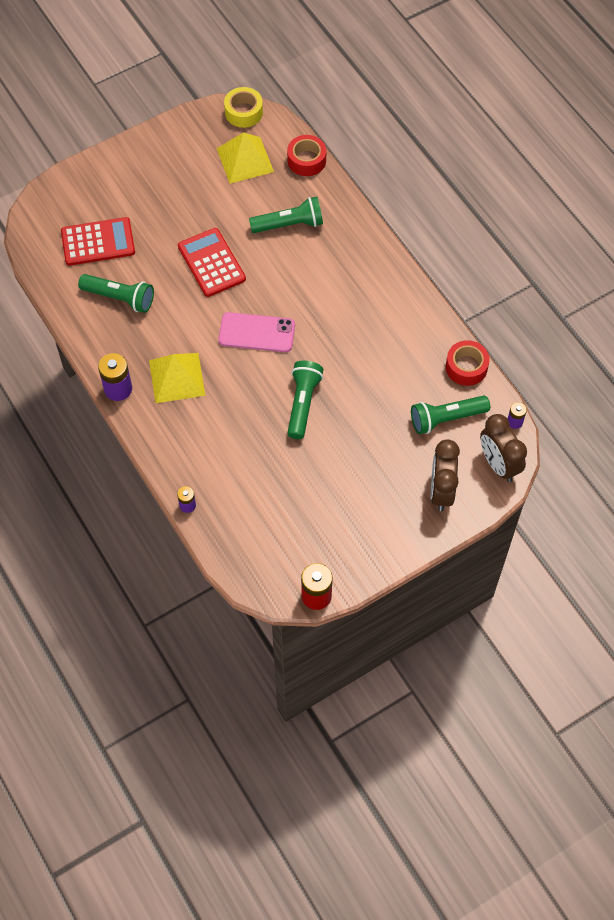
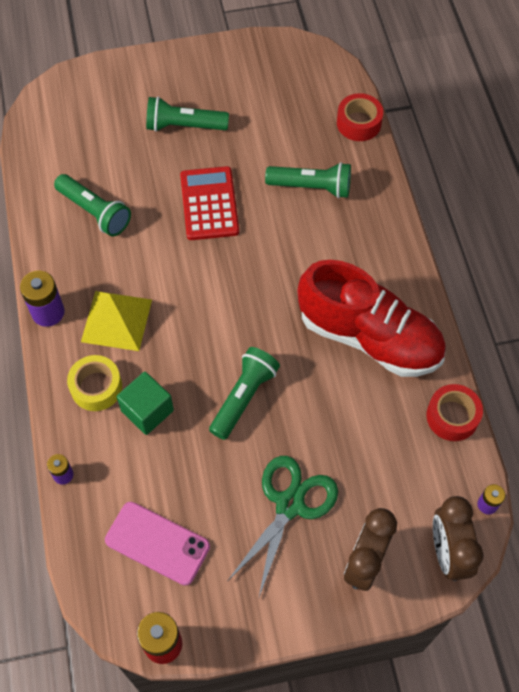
camera: 20 degrees right, 0 degrees up
(98, 242) = (99, 145): red calculator -> none
(232, 437) = (147, 411): none -> green cube
(243, 112) = (311, 53): yellow tape -> yellow tape (96, 387)
(245, 160) = (292, 103): yellow pyramid -> none
(257, 333) = (226, 297): pink phone -> pink phone (157, 543)
(370, 469) = (290, 504): none -> green scissors
(381, 328) = (369, 337): none -> red shoe
(446, 418) = (405, 472): green flashlight -> green flashlight (184, 126)

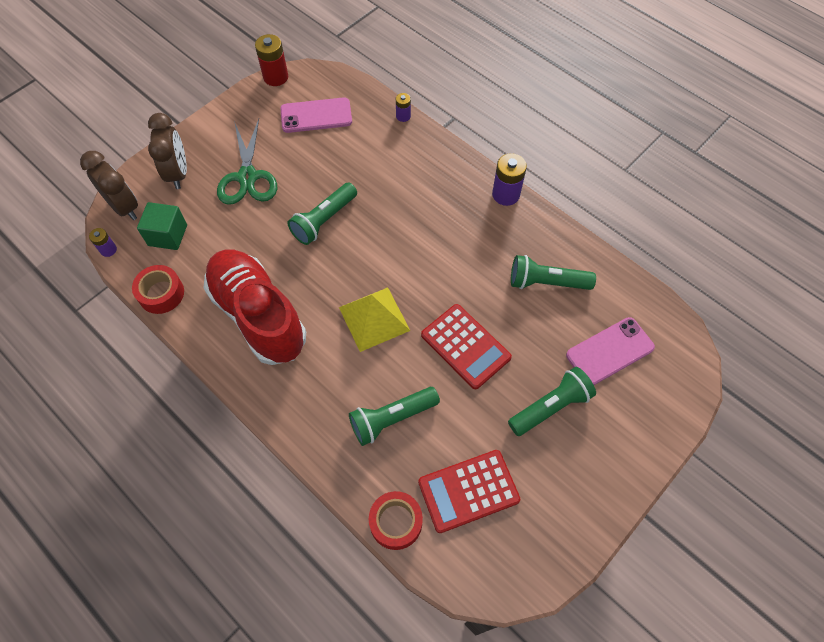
camera: 145 degrees right, 0 degrees up
(96, 387) = (428, 170): yellow tape -> none
(101, 134) = (610, 351): none -> pink phone
(116, 320) = (454, 217): yellow pyramid -> yellow pyramid (374, 318)
(147, 411) = (382, 176): green cube -> green cube (168, 235)
(244, 397) = (324, 220): green flashlight -> green flashlight turned 45 degrees clockwise
(292, 112) = (468, 491): none -> red calculator
(369, 337) = (258, 315): red shoe -> red shoe turned 60 degrees clockwise

